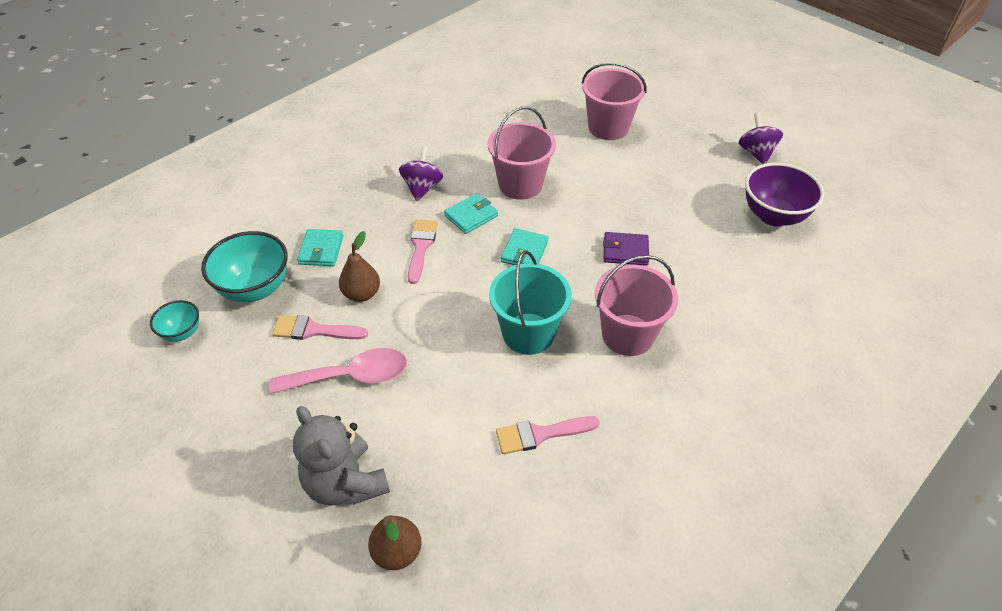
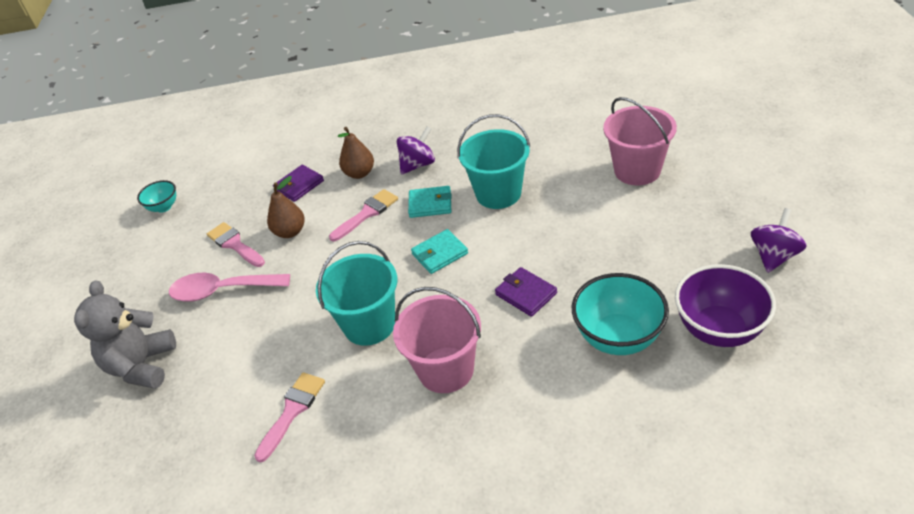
camera: 45 degrees right, 5 degrees down
(255, 289) = (232, 196): turquoise bowl -> turquoise bowl (618, 338)
(321, 250) = (299, 185): turquoise wallet -> purple wallet
(351, 376) = (222, 291): pink spoon -> pink spoon turned 150 degrees clockwise
(397, 552) = (119, 435): brown pear -> brown pear (359, 173)
(520, 185) = (498, 193): pink bucket -> turquoise bucket
(541, 434) = (292, 411): pink brush -> pink brush turned 90 degrees clockwise

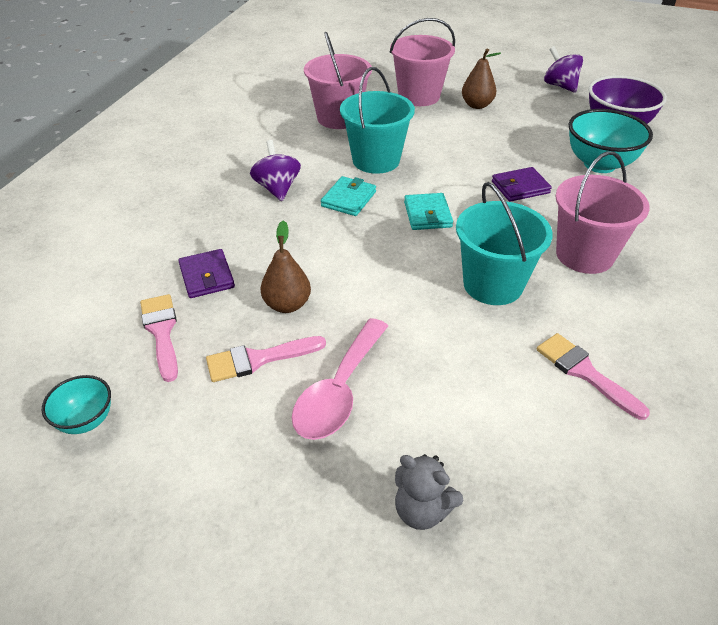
camera: 70 degrees left, 0 degrees up
(142, 366) = (422, 510): grey teddy bear -> grey teddy bear, size x0.60
(359, 173) = (243, 227): brown pear -> brown pear (477, 105)
(367, 214) = (318, 241): pink brush -> pink brush (162, 332)
(549, 145) = (339, 118): none -> pink bucket

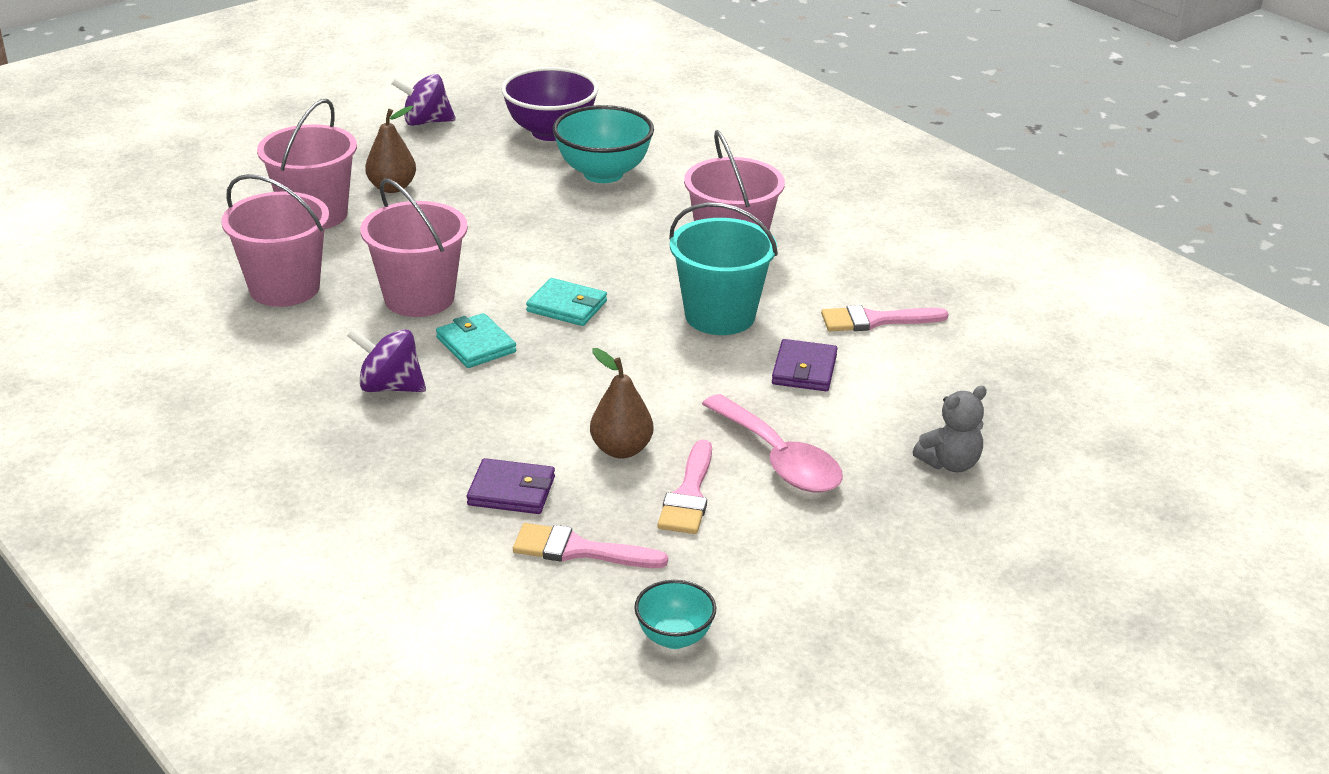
camera: 60 degrees left, 10 degrees down
(376, 160) = (419, 298): turquoise bucket -> pink bucket
(520, 187) = (586, 233): purple wallet -> purple wallet (804, 370)

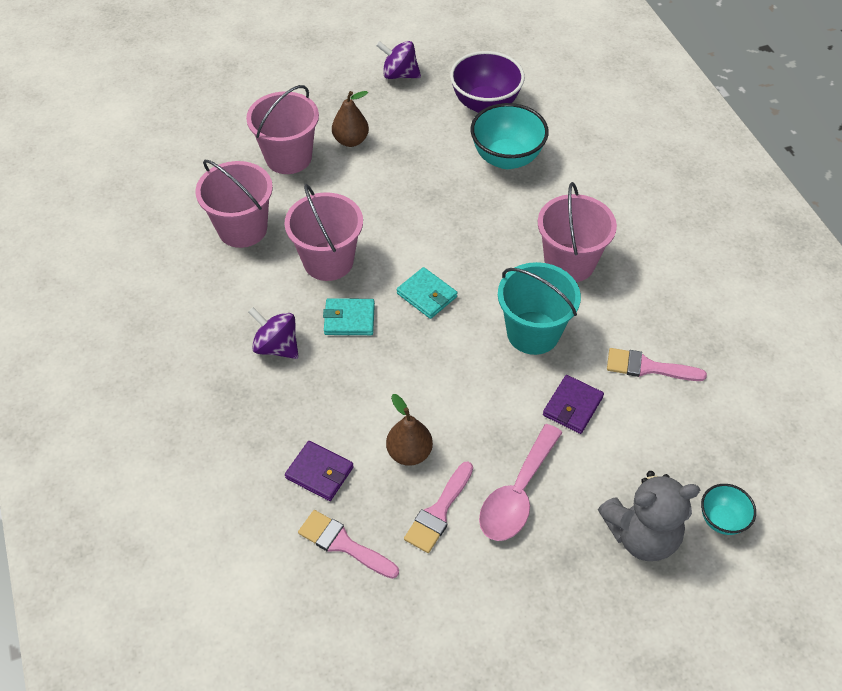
camera: 20 degrees right, 20 degrees up
(476, 345) = (349, 319): turquoise wallet -> turquoise wallet turned 75 degrees counterclockwise
(674, 637) = (375, 648): turquoise bowl -> turquoise bowl (722, 519)
(779, 459) = (517, 494): pink spoon -> pink spoon turned 45 degrees clockwise
(950, 463) = (641, 535): grey teddy bear -> grey teddy bear, size x1.67

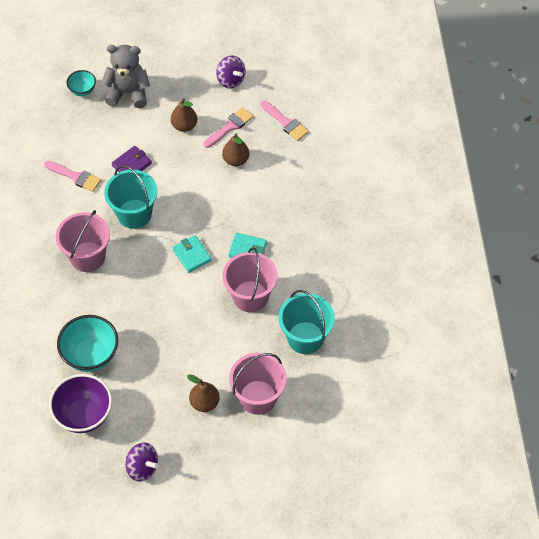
camera: 165 degrees left, 5 degrees up
(242, 229) = (305, 337): pink bucket -> turquoise bucket
(277, 346) = (298, 241): purple spinning top -> purple spinning top (231, 80)
(319, 473) = (289, 160): purple wallet -> none
(517, 494) = (184, 126): pink spoon -> brown pear

